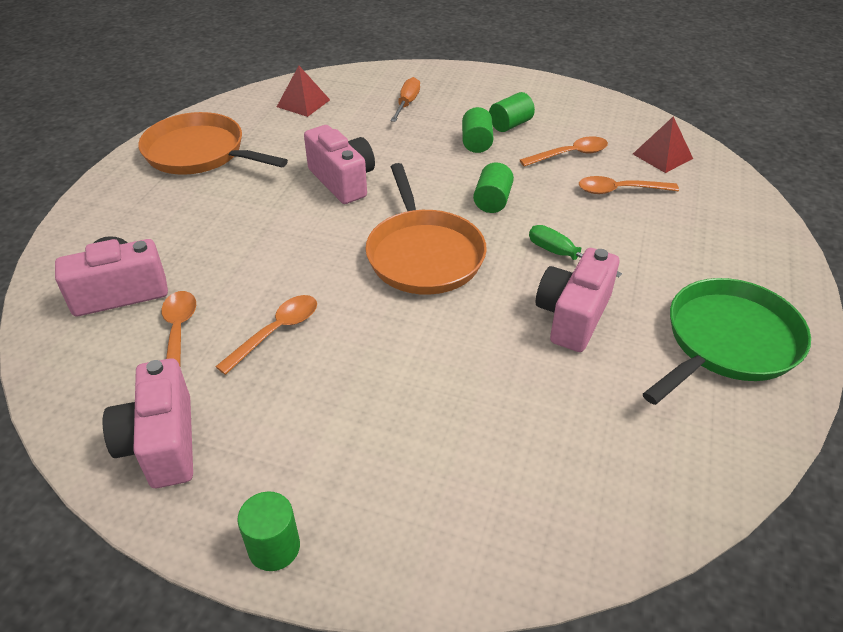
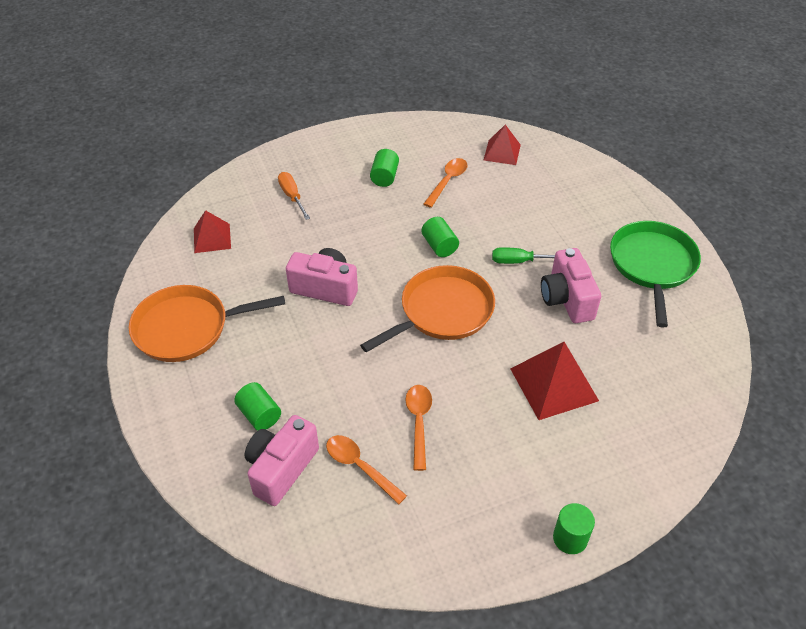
camera: 40 degrees left, 5 degrees up
(162, 443) = (441, 536): pink camera -> none
(424, 254) = (442, 311): orange pan -> orange pan turned 75 degrees counterclockwise
(454, 385) = (553, 384): none -> red pyramid
(476, 143) = (379, 205): green cylinder -> green cylinder (259, 415)
(620, 190) = (504, 193): orange spoon -> none

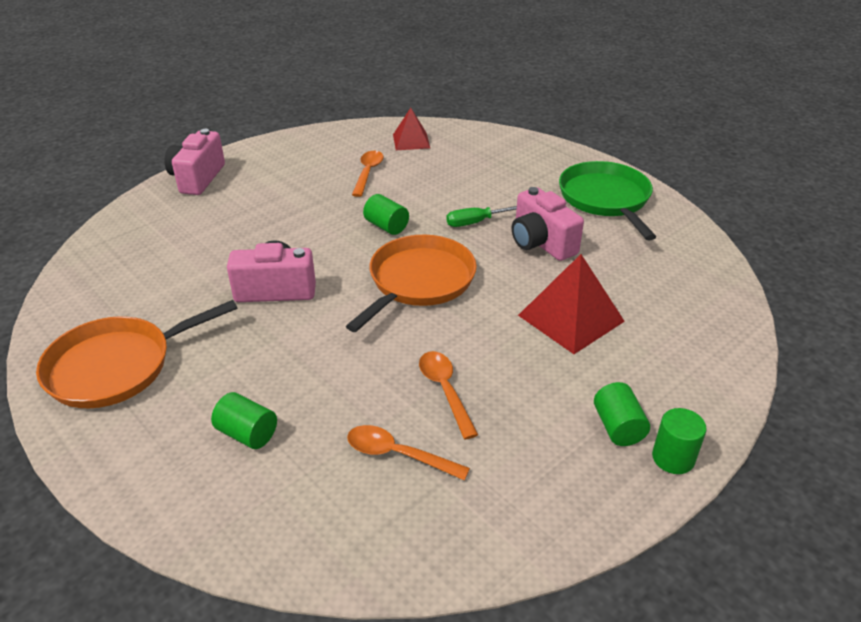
camera: 20 degrees left, 10 degrees down
(212, 238) = (117, 272): red pyramid -> none
(281, 468) = (300, 484): pink camera -> pink camera (197, 178)
(292, 196) = (201, 216): orange screwdriver -> none
(384, 177) = (299, 181): green cylinder -> green cylinder (618, 427)

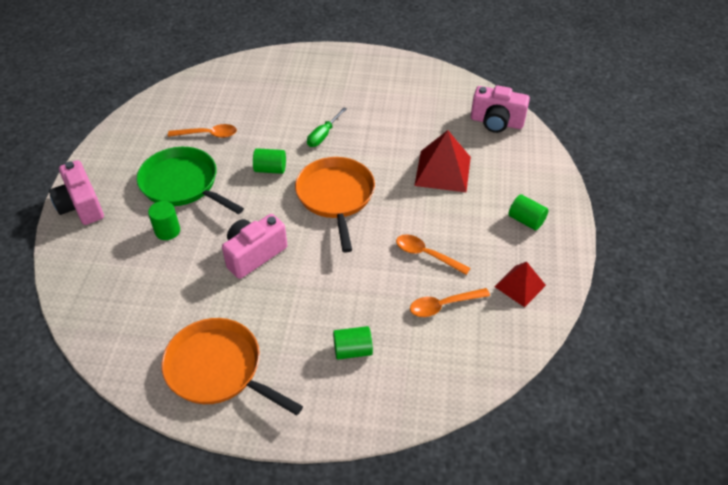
camera: 40 degrees left, 10 degrees up
(116, 366) = (218, 369): orange pan -> orange pan turned 105 degrees clockwise
(368, 173) = (208, 134): orange spoon -> orange spoon turned 120 degrees clockwise
(411, 141) = (207, 93): red pyramid -> red pyramid (520, 286)
(541, 243) = (376, 130): pink camera -> pink camera (496, 122)
(605, 199) = (380, 78): green pan -> green pan (182, 184)
(673, 458) = (563, 221): green cylinder -> green cylinder (167, 231)

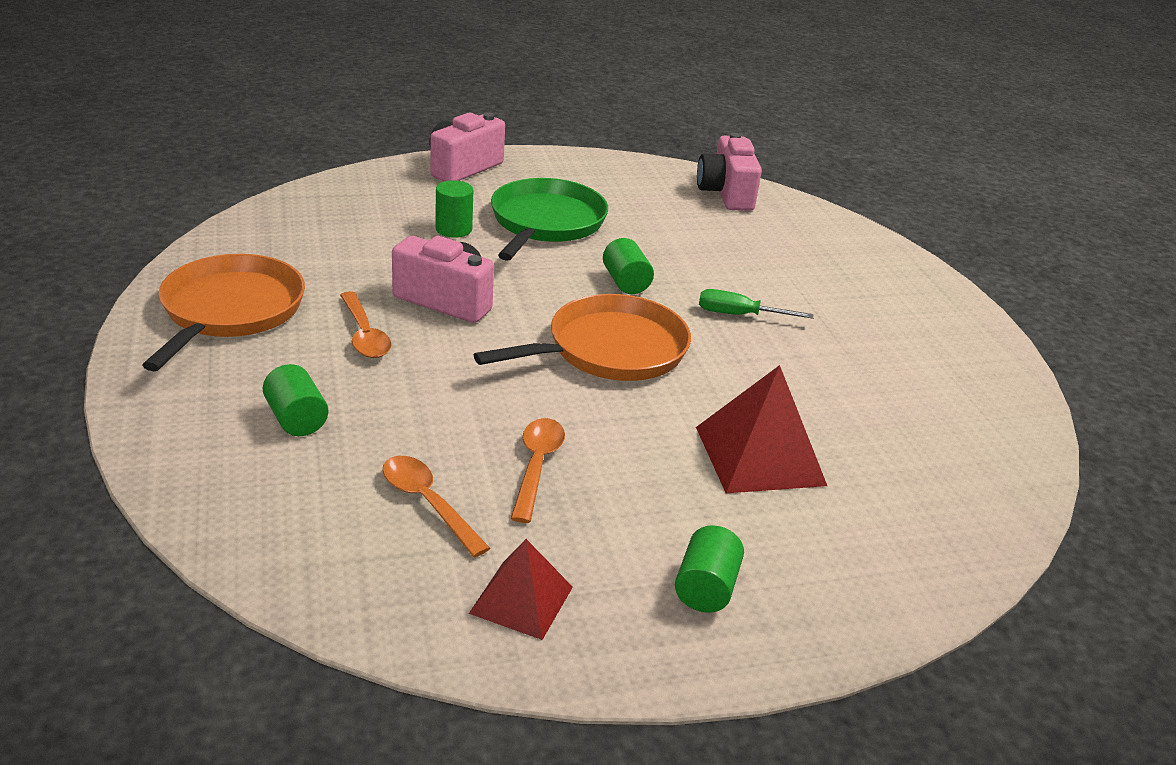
camera: 65 degrees right, 15 degrees down
(208, 134) = (656, 222): orange spoon -> orange spoon (364, 334)
(496, 122) = (959, 509): pink camera -> pink camera (726, 194)

